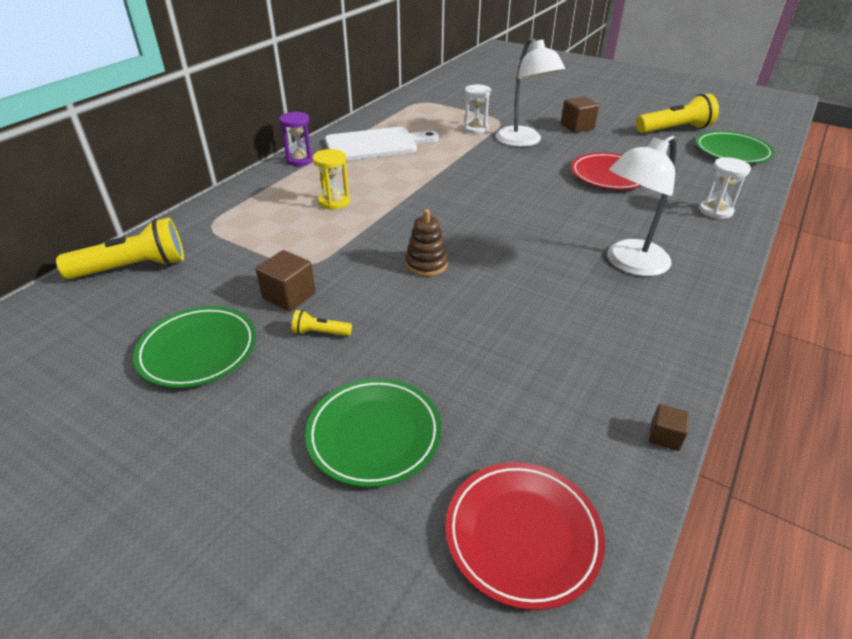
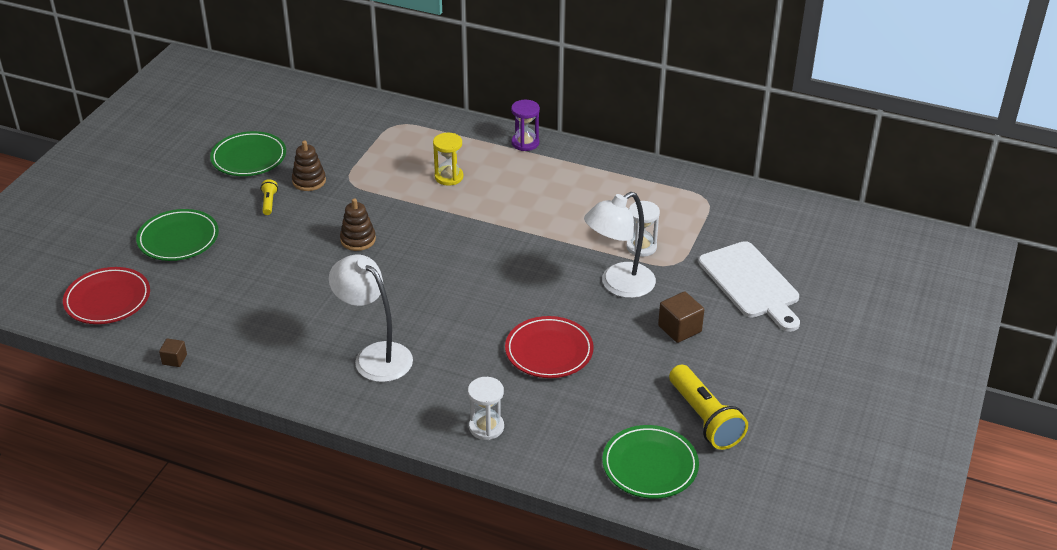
camera: 80 degrees right, 0 degrees up
(134, 268) = (335, 107): yellow flashlight -> none
(289, 296) = (309, 181): brown cube -> brown stacking toy
(375, 144) = (574, 182): white cutting board -> white cutting board (751, 283)

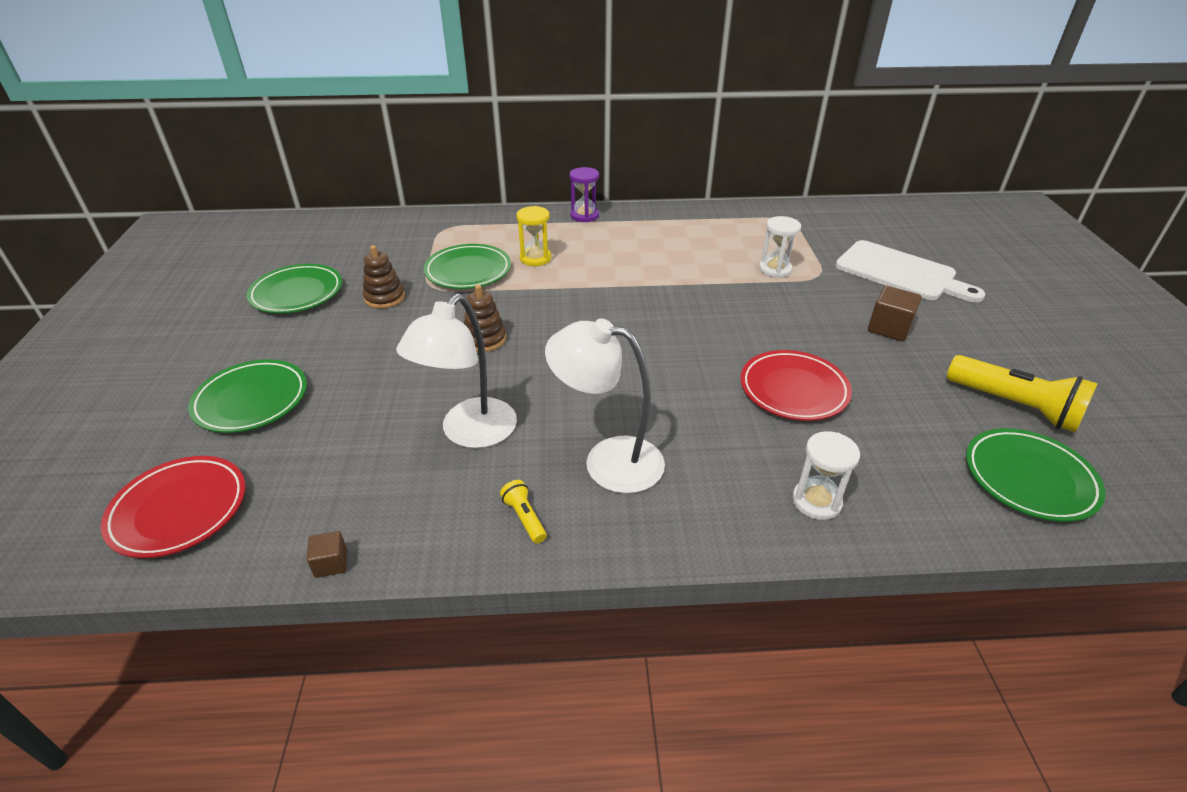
camera: 25 degrees left, 0 degrees up
(269, 202) = (350, 330): yellow flashlight -> yellow flashlight (524, 517)
(387, 174) = (468, 271): none -> green plate
(618, 285) = (791, 306): white lamp -> white lamp (469, 433)

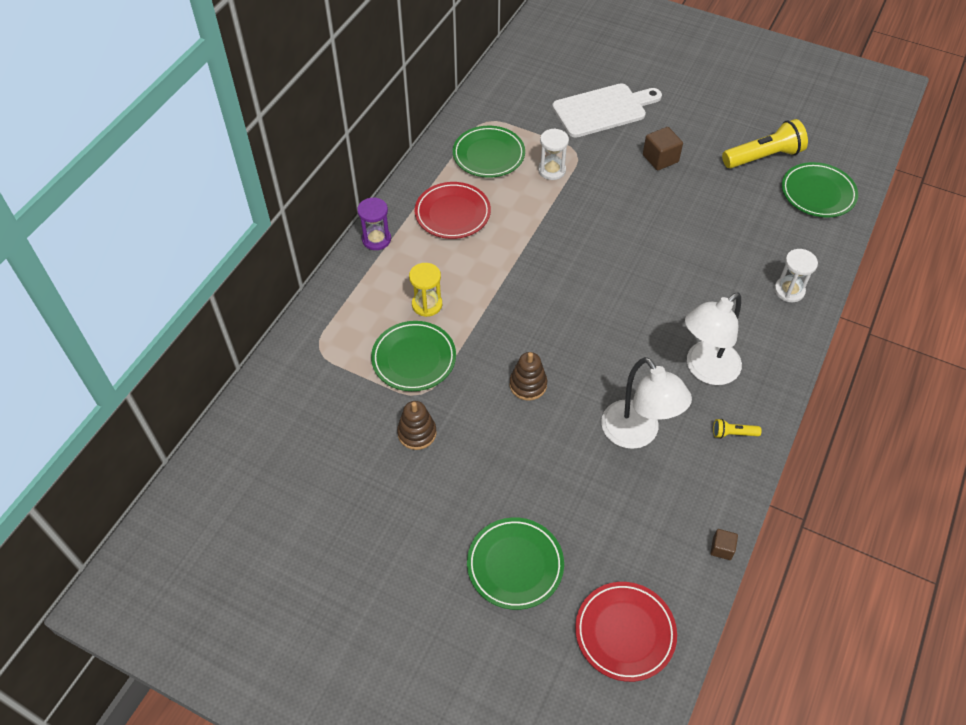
camera: 60 degrees left, 15 degrees up
(297, 293) = (360, 499): green plate -> green plate (488, 155)
(793, 389) = (692, 243): red plate -> red plate (452, 213)

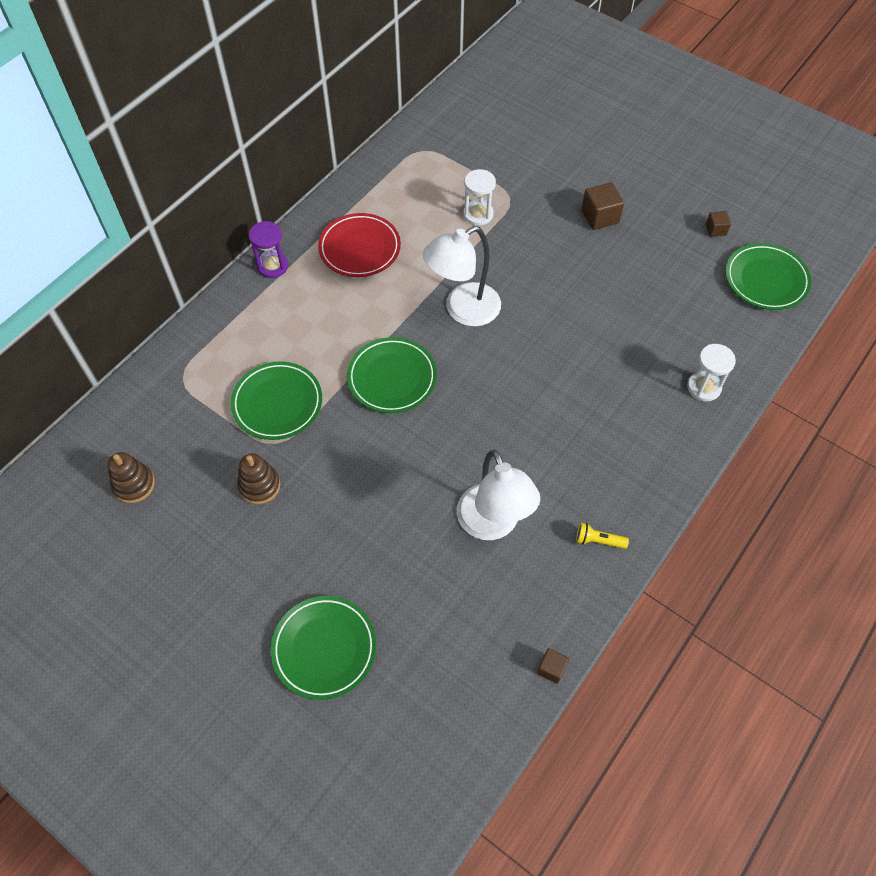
camera: 10 degrees right, 5 degrees up
(427, 304) = (306, 345): yellow hourglass -> none
(488, 155) = (415, 188): green plate -> green plate (392, 378)
(528, 385) = (390, 450): brown stacking toy -> brown stacking toy (134, 484)
(603, 110) = (551, 154): white cutting board -> none
(625, 632) = (421, 744): red plate -> none
(705, 370) = (586, 463): white lamp -> white lamp (463, 310)
(763, 157) = (715, 230): yellow flashlight -> brown cube

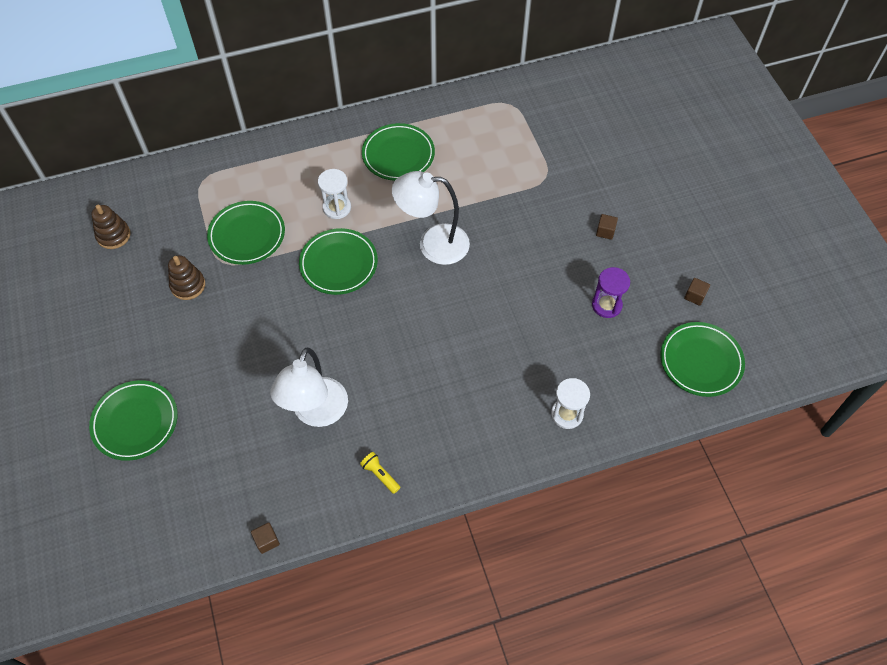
camera: 35 degrees right, 0 degrees up
(272, 266) = (326, 134): purple hourglass -> purple hourglass (606, 305)
(359, 248) = (398, 155): red plate -> green plate
(478, 214) = (509, 177): white hourglass -> white hourglass (337, 208)
(600, 217) = (605, 231): brown cube -> brown cube, size x0.59

